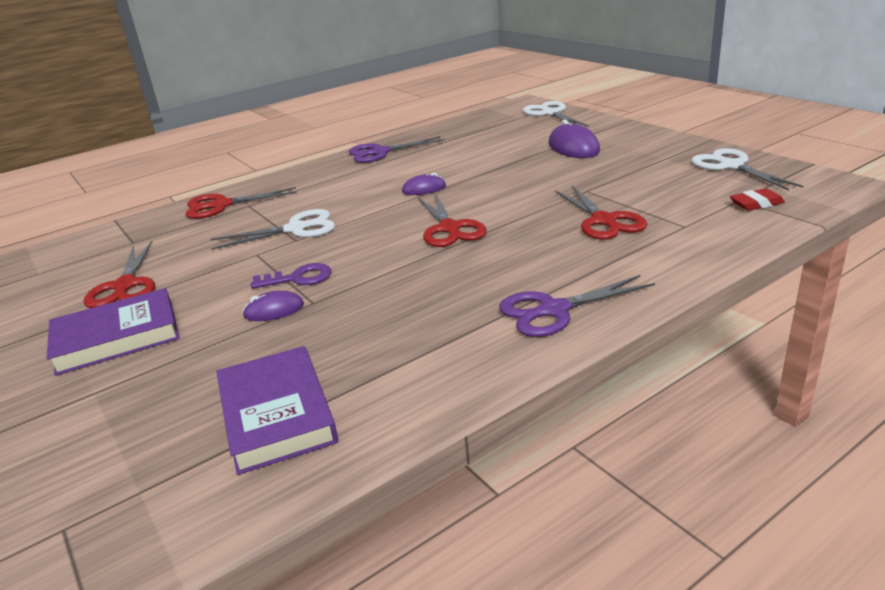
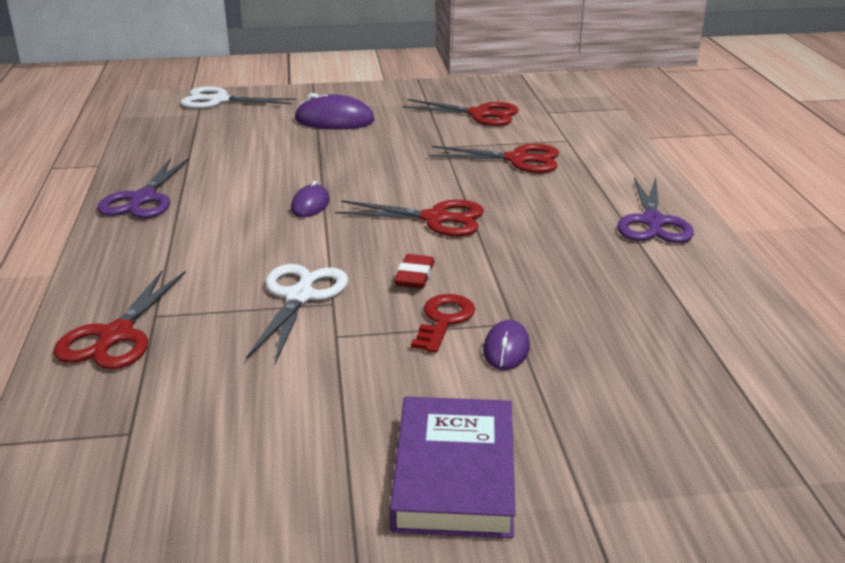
camera: 65 degrees left, 0 degrees up
(125, 286) = (293, 454): red scissors -> red scissors (479, 114)
(277, 414) = (721, 382): purple book -> none
(298, 278) = (443, 320): purple key -> red key
(731, 166) = (483, 92): white scissors -> none
(756, 204) = (562, 110): red eraser -> red eraser (414, 276)

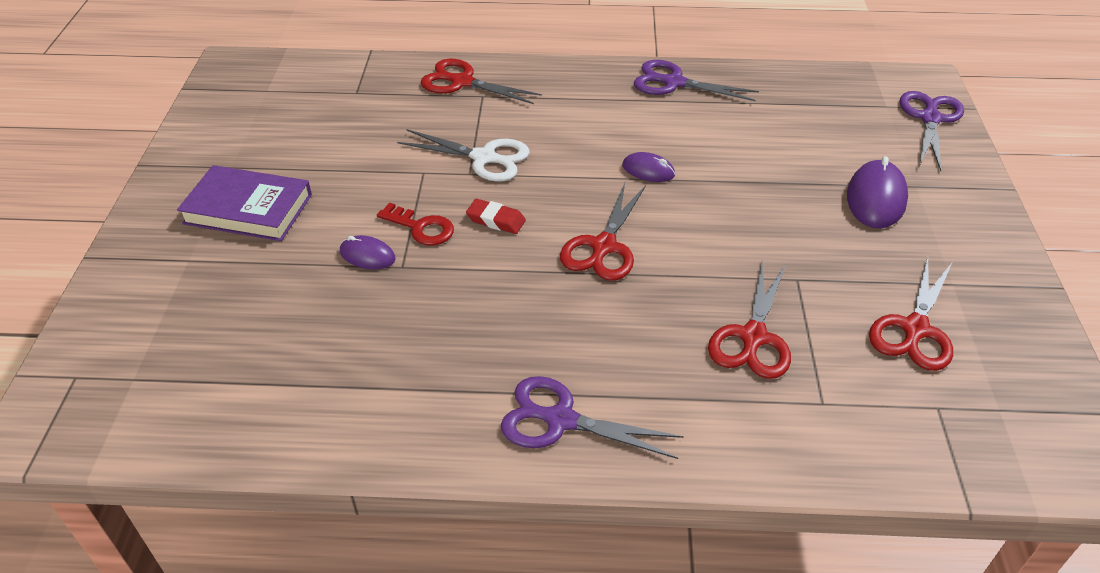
camera: 100 degrees right, 15 degrees up
(219, 100) = (930, 119): white scissors -> purple scissors

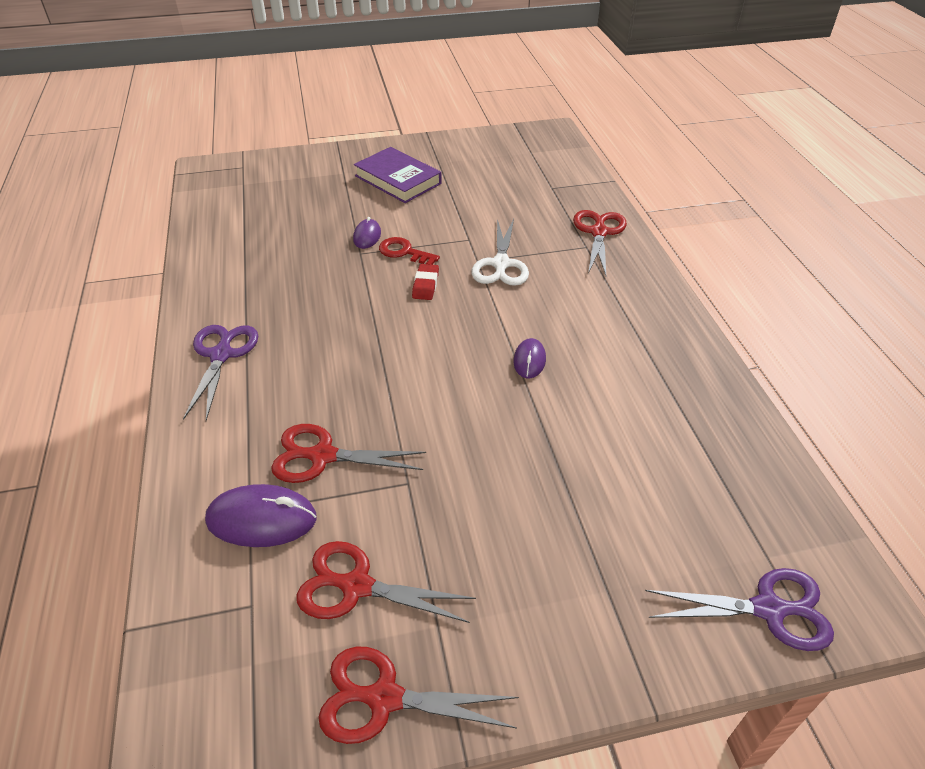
camera: 75 degrees right, 0 degrees up
(248, 209) = (398, 180): purple book -> purple book turned 45 degrees counterclockwise
(421, 228) = (404, 252): red key -> red key turned 105 degrees clockwise
(603, 246) = (413, 348): red scissors -> red scissors (384, 698)
(674, 83) = (687, 359): purple scissors -> none
(876, 198) = (564, 548): purple mouse -> purple mouse (261, 519)

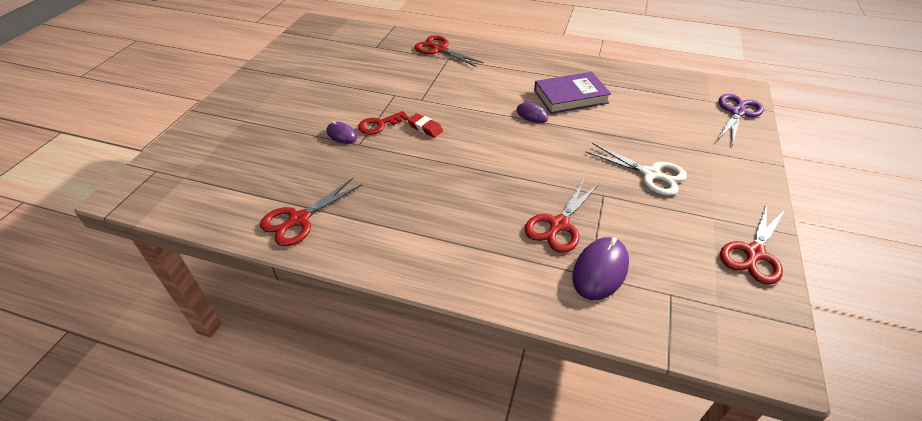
camera: 60 degrees left, 0 degrees up
(221, 355) = (413, 249): purple scissors -> none
(357, 586) = (674, 241): red scissors -> red scissors (299, 219)
(398, 180) = (287, 99): purple book -> purple book (570, 96)
(501, 264) = (433, 92): white scissors -> white scissors (650, 174)

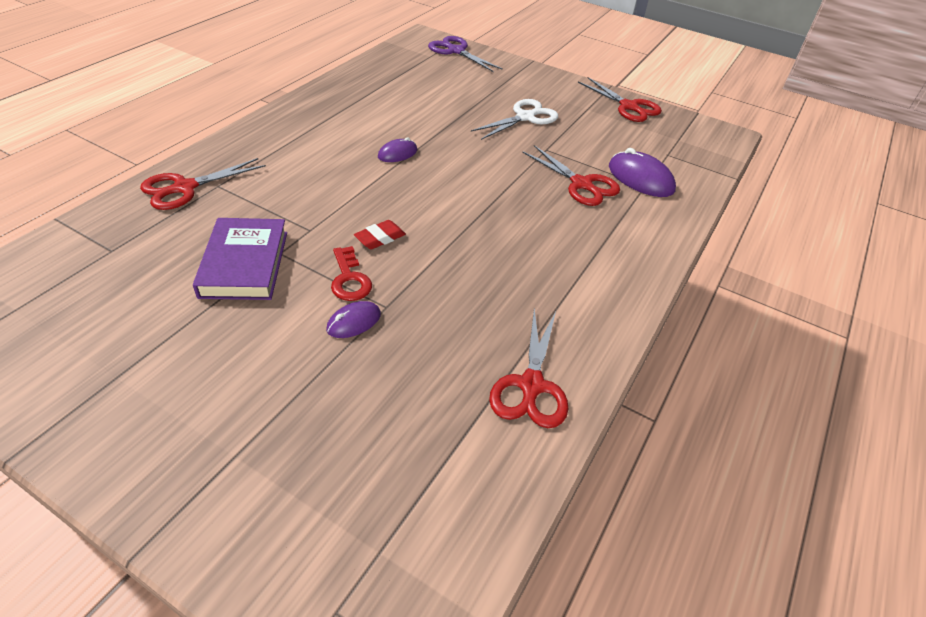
camera: 80 degrees left, 0 degrees up
(299, 219) = (531, 385): red scissors -> red scissors turned 45 degrees clockwise
(570, 96) = (377, 121): purple book -> purple book (244, 264)

